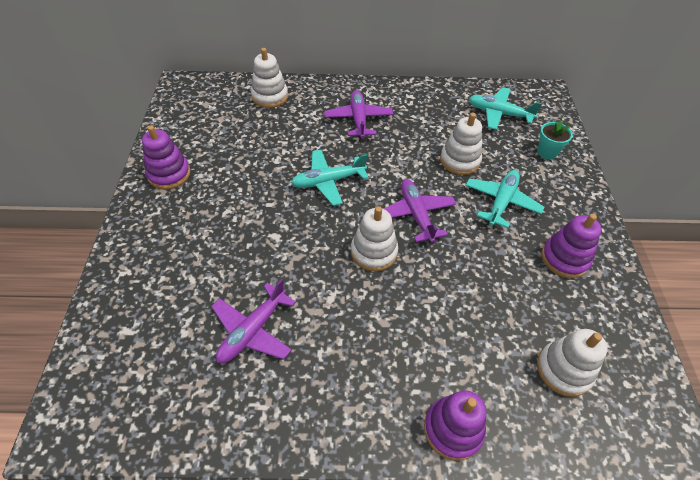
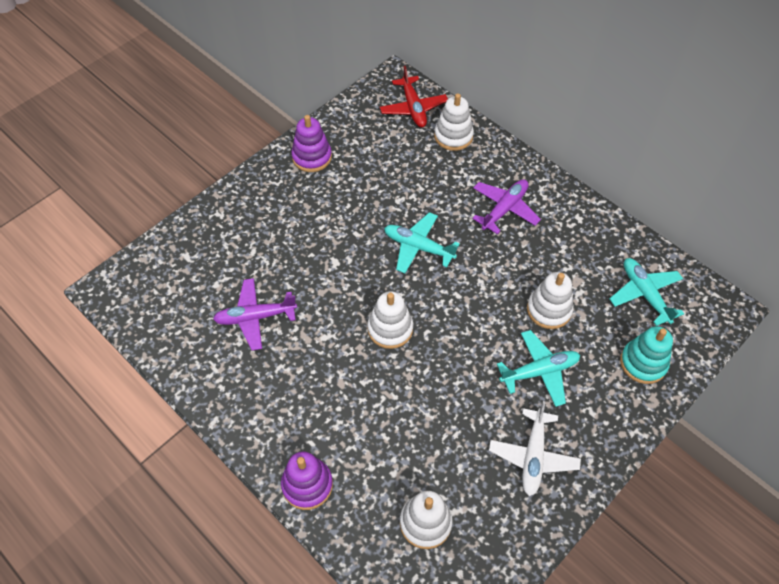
camera: 45 degrees right, 5 degrees up
(218, 95) = (413, 108): none -> red plane
(416, 214) = (456, 326): purple plane -> none
(547, 152) = (643, 363): turquoise flower pot -> turquoise stacking toy
(564, 258) = (533, 456): purple stacking toy -> white plane

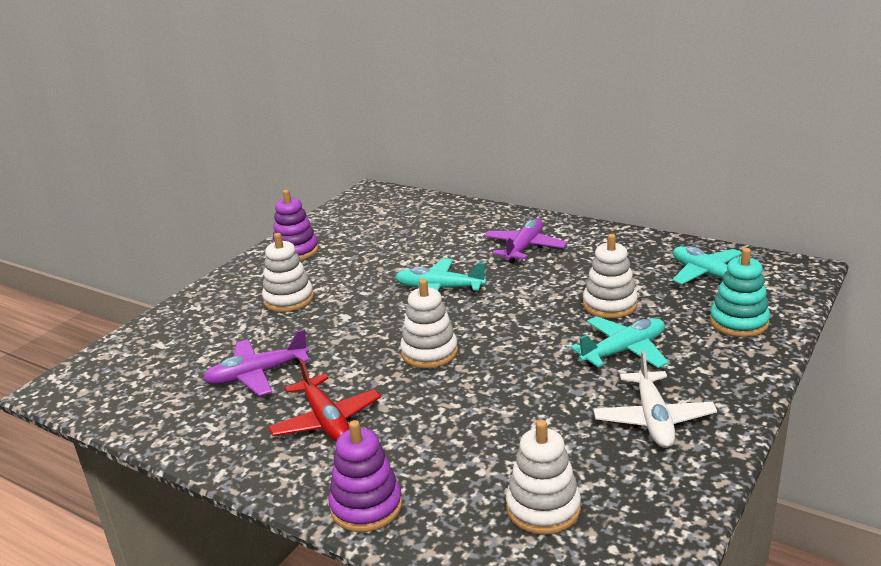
camera: 10 degrees left, 30 degrees down
(413, 108) = (397, 204): red plane -> red plane (326, 420)
(453, 136) = (448, 213): white stacking toy -> white stacking toy (289, 299)

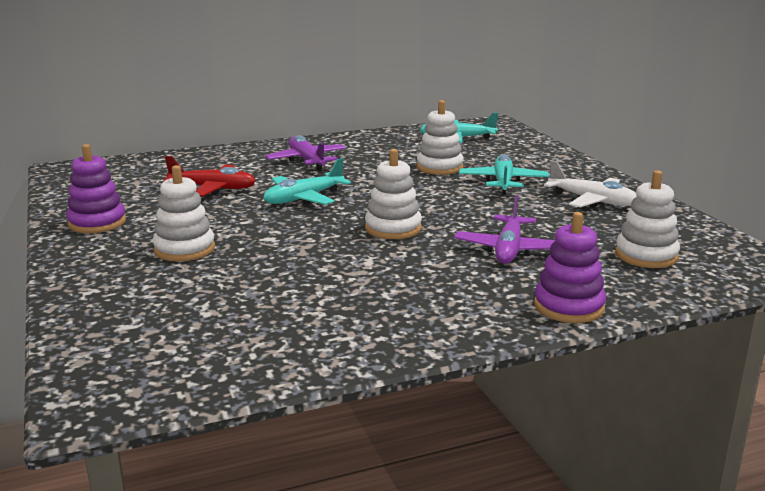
camera: 55 degrees left, 5 degrees down
(257, 375) = (293, 296): purple plane -> purple plane (509, 249)
(326, 420) = (423, 289): red plane -> red plane (213, 188)
(738, 322) = (524, 151): turquoise stacking toy -> none

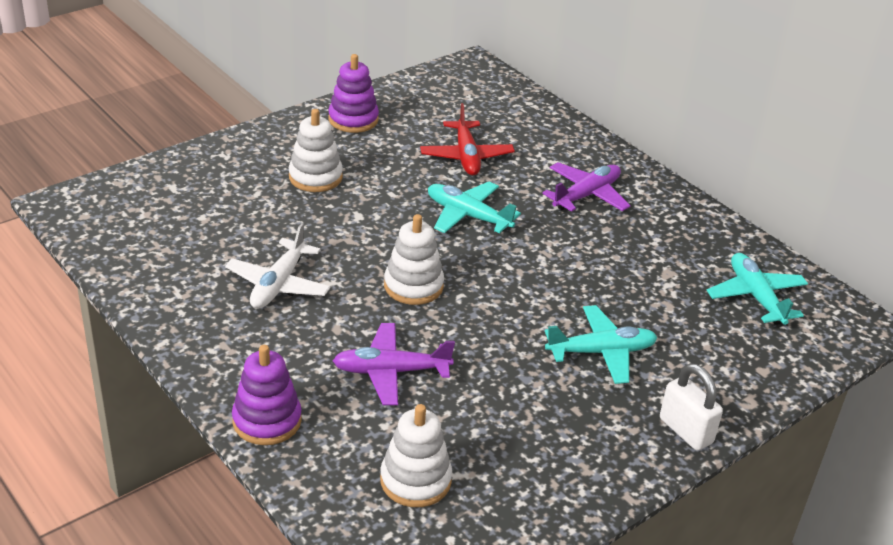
camera: 70 degrees right, 15 degrees up
(439, 167) = (625, 295): white stacking toy -> none
(590, 173) = (685, 431): none -> white padlock
(592, 201) = (576, 434): white plane -> white plane (278, 284)

